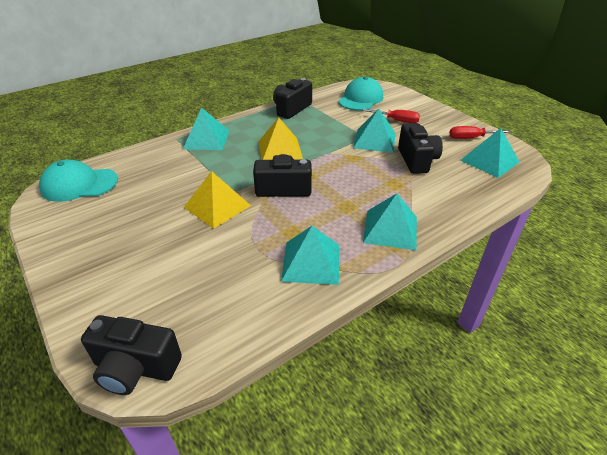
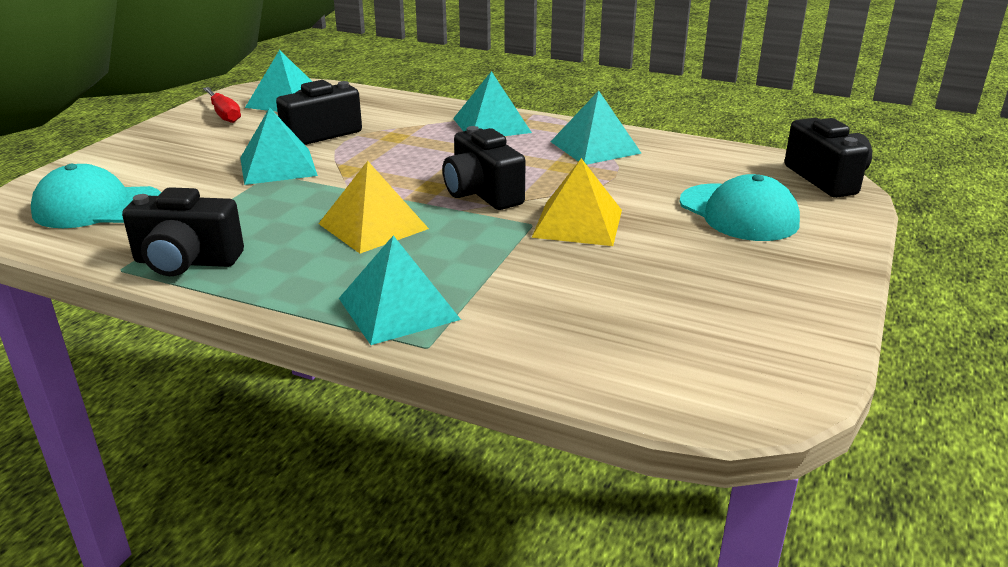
camera: 120 degrees left, 10 degrees down
(79, 184) = (698, 375): turquoise cap -> turquoise cap (738, 213)
(397, 121) = (190, 163): red screwdriver -> none

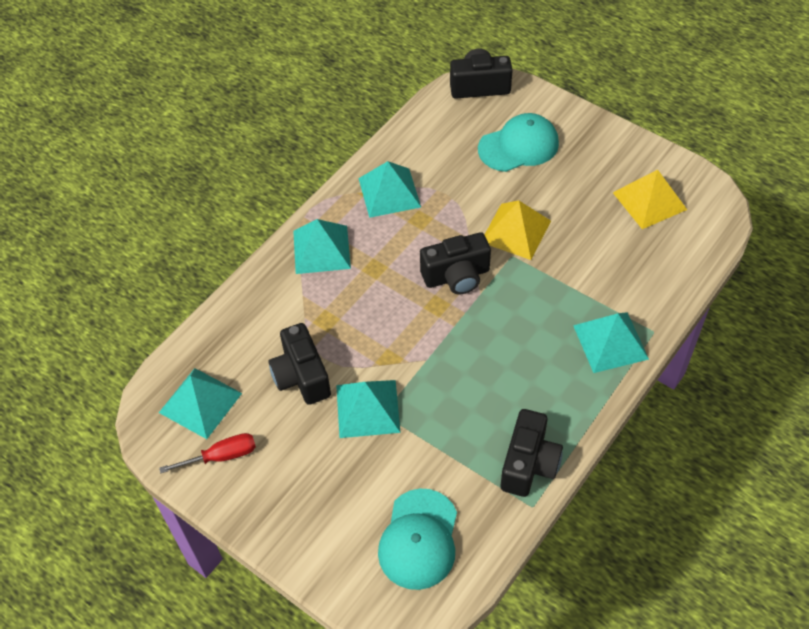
camera: 75 degrees left, 25 degrees up
(373, 226) = (495, 347): yellow pyramid -> yellow pyramid (649, 201)

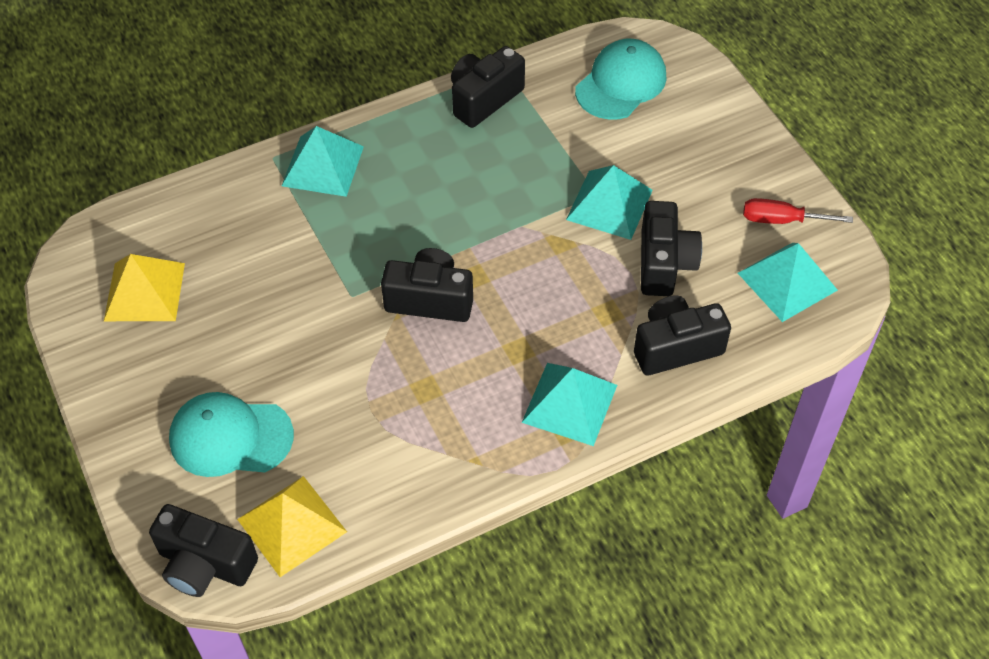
camera: 155 degrees left, 0 degrees up
(266, 316) = (676, 347): none -> black camera
(389, 192) = (440, 445): turquoise pyramid -> none
(516, 231) = (324, 323): yellow pyramid -> yellow pyramid (292, 525)

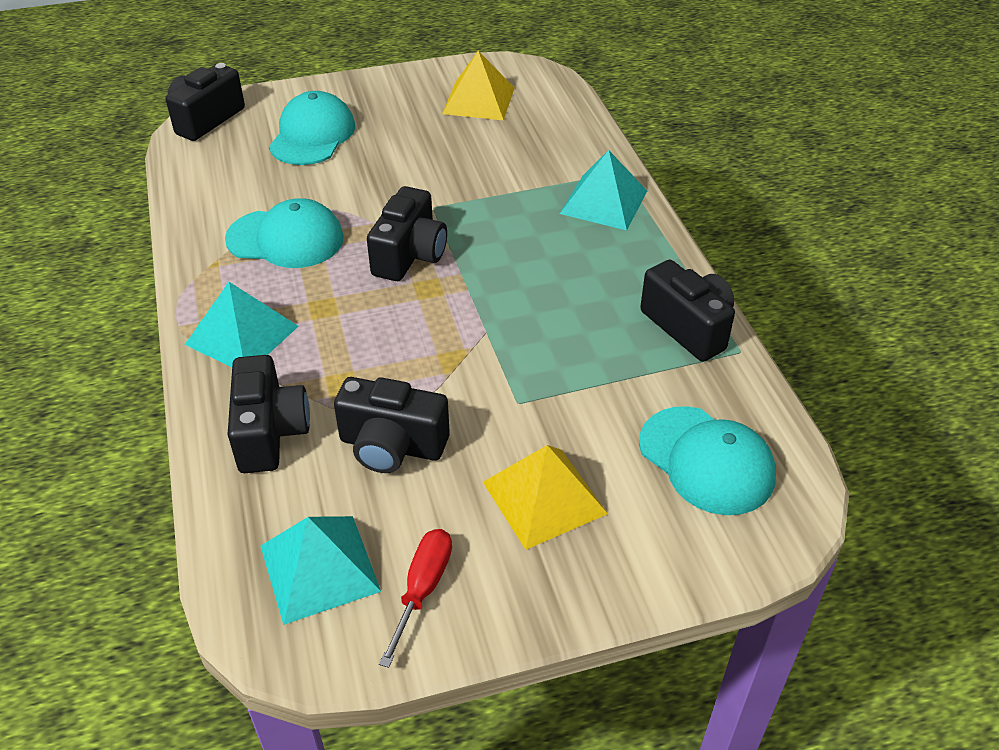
camera: 100 degrees right, 10 degrees down
(292, 525) = (213, 160): yellow pyramid -> yellow pyramid (544, 497)
(424, 409) = (285, 239): none -> turquoise cap
(609, 204) = (497, 411): turquoise pyramid -> none

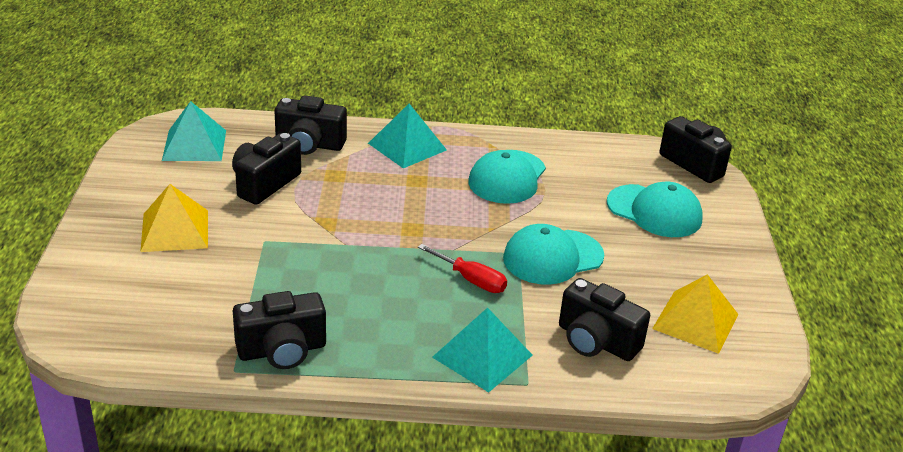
camera: 105 degrees right, 10 degrees down
(410, 255) = (458, 228): black camera -> black camera (596, 341)
(422, 589) = (150, 173): red screwdriver -> red screwdriver (471, 280)
(706, 460) = (144, 310): turquoise cap -> turquoise cap (552, 257)

